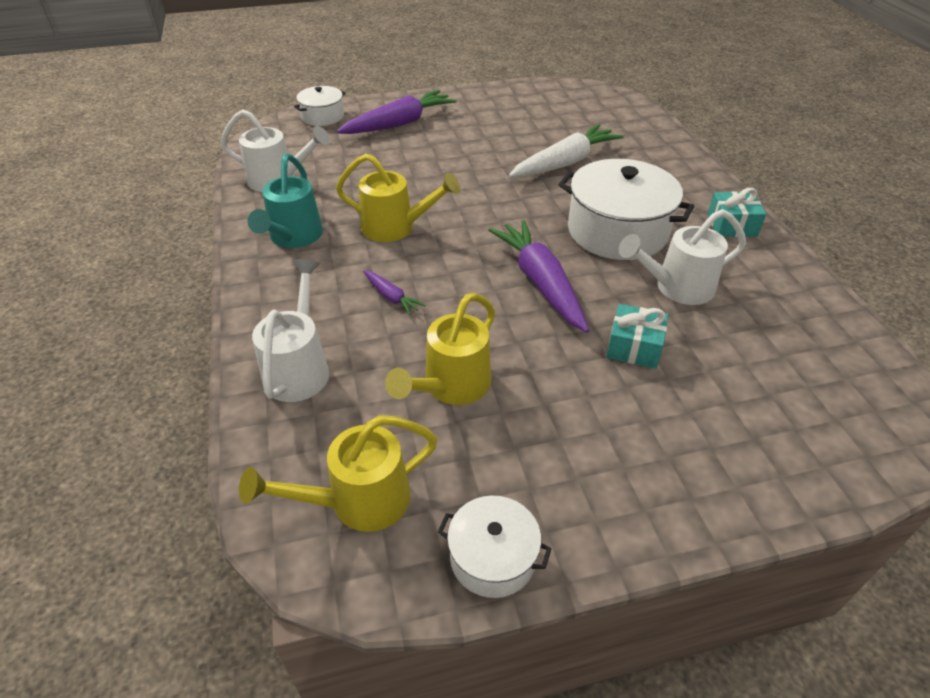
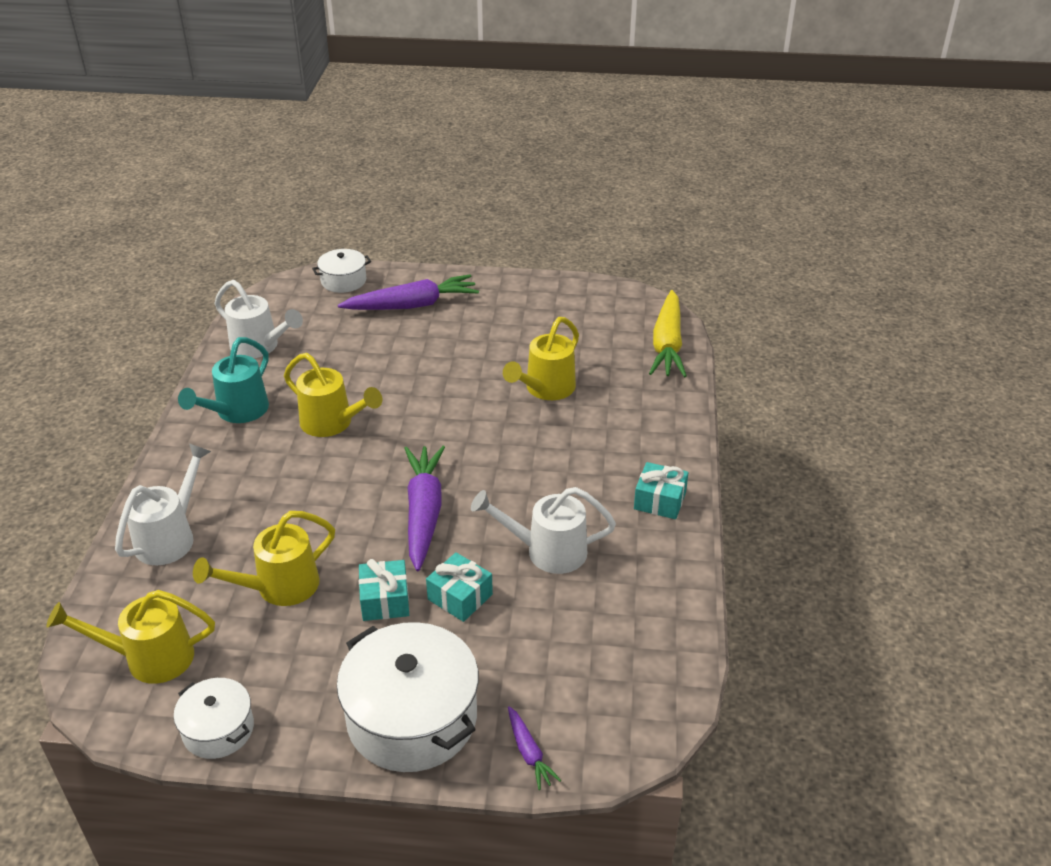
camera: 20 degrees right, 5 degrees down
(391, 297) = (284, 492): purple carrot -> purple carrot (529, 753)
(565, 163) = (545, 389): white carrot -> yellow watering can
(566, 370) = (385, 600): none -> turquoise gift
(617, 231) = (538, 478): white pot -> white pot (412, 717)
(633, 114) = (667, 344): none -> yellow carrot

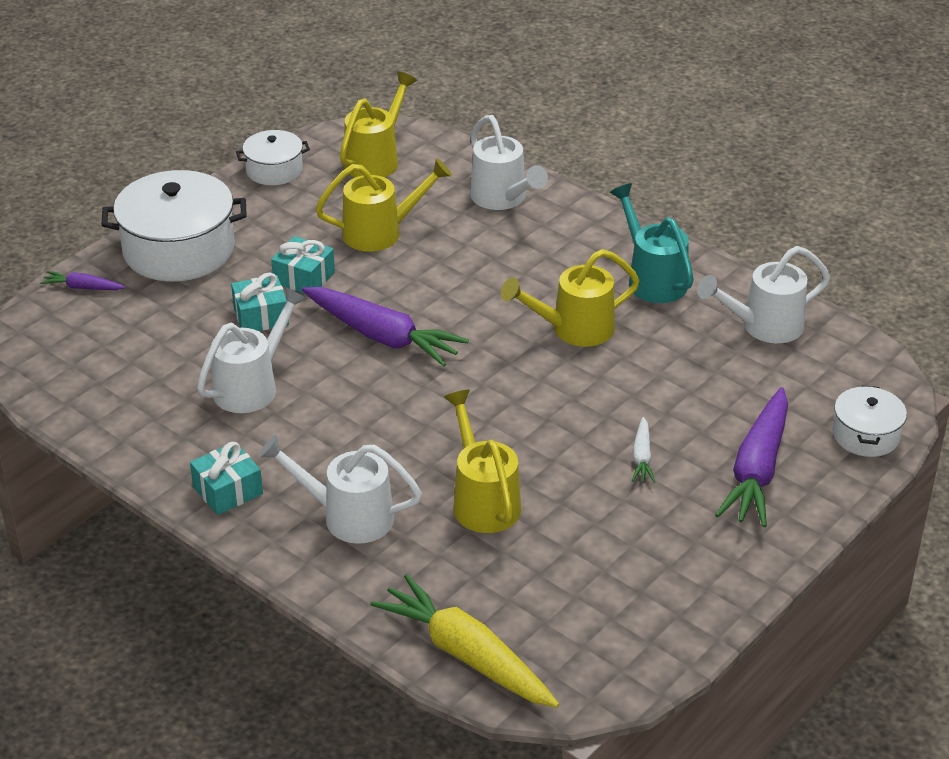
camera: 125 degrees right, 0 degrees up
(279, 587) = (380, 233): yellow watering can -> yellow watering can turned 75 degrees clockwise
(442, 347) = (642, 457): none -> white carrot
(620, 435) = (348, 516): none -> white watering can

